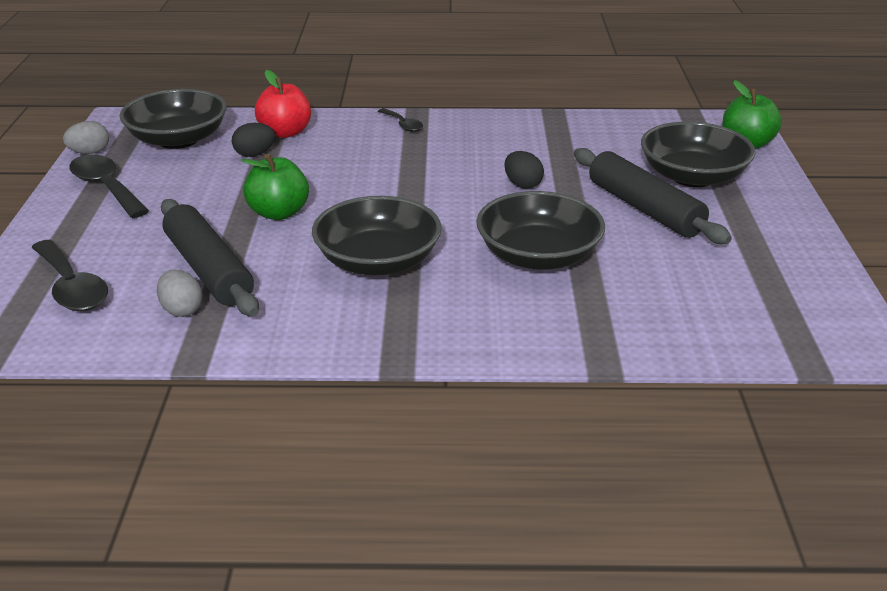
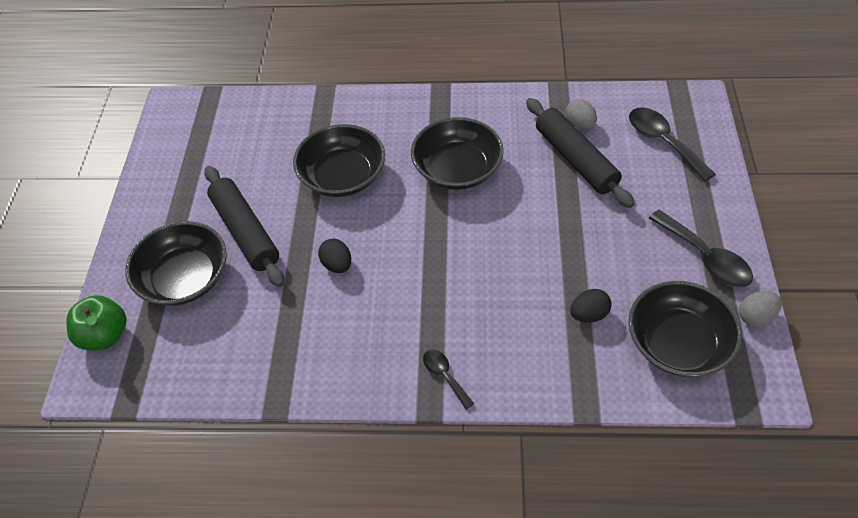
camera: 175 degrees left, 20 degrees up
(278, 213) = (542, 223): green apple -> none
(285, 132) = (569, 358): red apple -> none

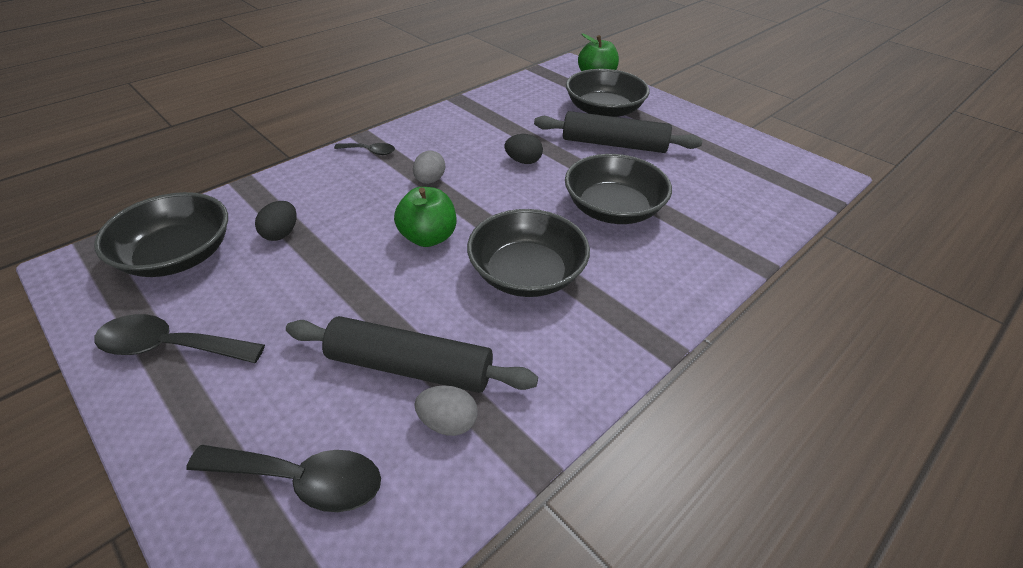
camera: 130 degrees right, 10 degrees down
(488, 237) = (428, 237): none -> green apple
(755, 316) = (89, 319): grey egg -> grey egg (430, 180)

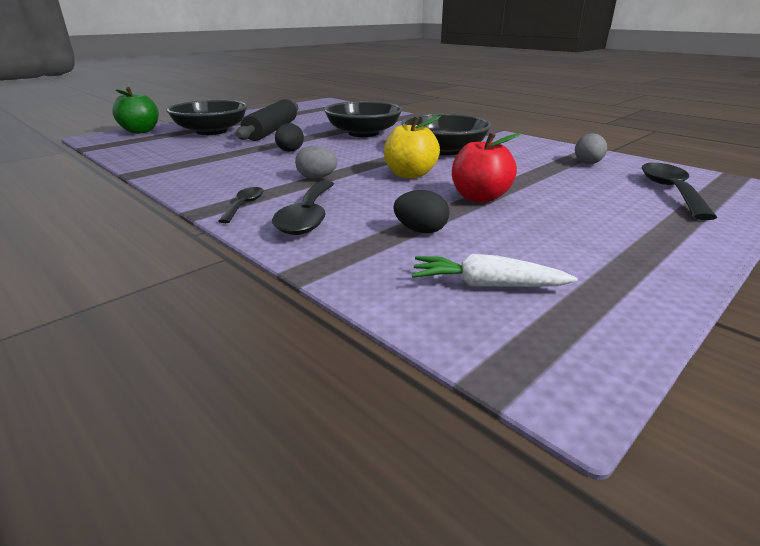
camera: 90 degrees left, 15 degrees down
(170, 347) = (623, 255): black spoon -> black spoon (308, 216)
(178, 256) = (486, 285): black bowl -> white carrot
(343, 279) = (479, 198): none -> red apple
(410, 367) = (555, 173): black rolling pin -> none
(428, 237) = (410, 174): green apple -> yellow apple

